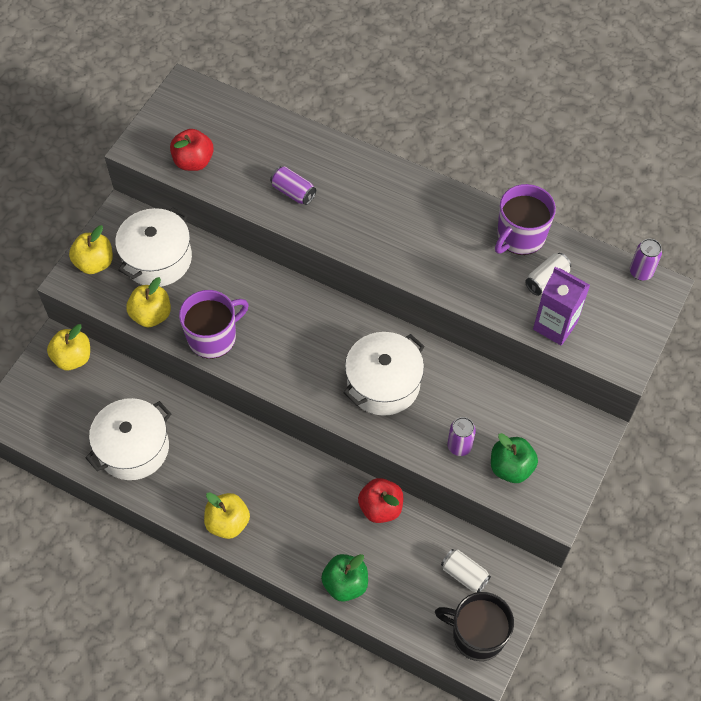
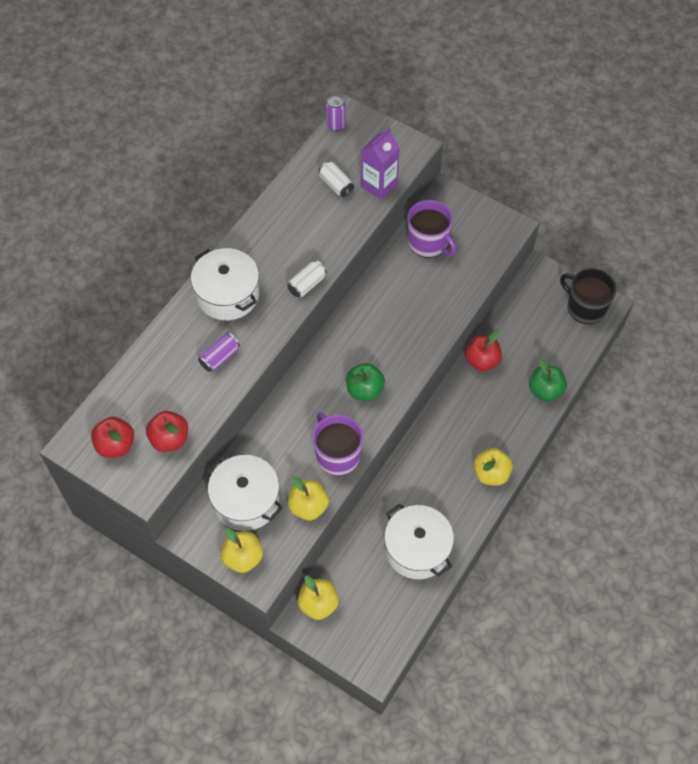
camera: 85 degrees left, 0 degrees up
(185, 119) = (116, 445): none -> red apple
(383, 383) = (395, 327): white pot -> white pot (227, 294)
(459, 446) = (455, 281): purple can -> none
(464, 574) = (538, 310): white can -> white can (307, 284)
(477, 635) = (585, 307): black mug -> black mug turned 105 degrees clockwise
(511, 467) = (475, 250): green apple -> green apple (364, 390)
(520, 236) = (291, 197): purple mug -> purple mug (428, 243)

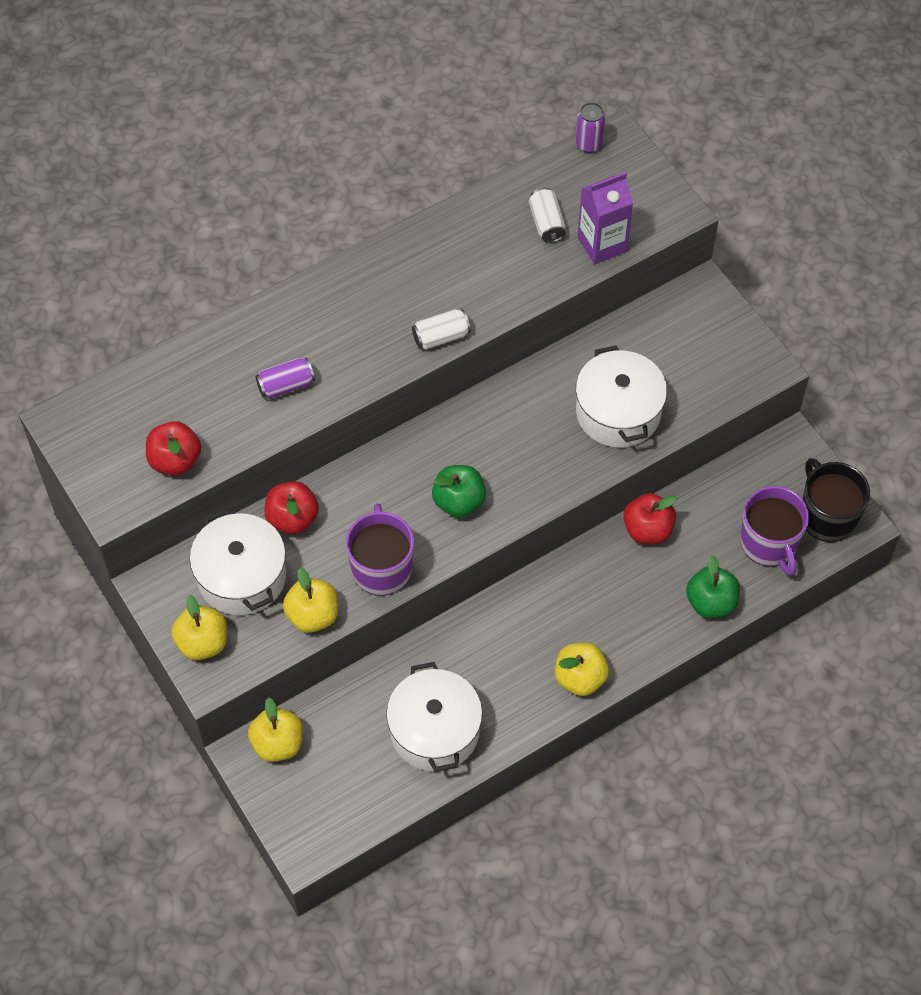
camera: 25 degrees right, 0 degrees up
(116, 445) = (109, 441): red apple -> red apple (292, 518)
(227, 294) = (336, 311): white pot -> white pot (618, 412)
(428, 243) = (644, 345): purple mug -> purple mug (769, 543)

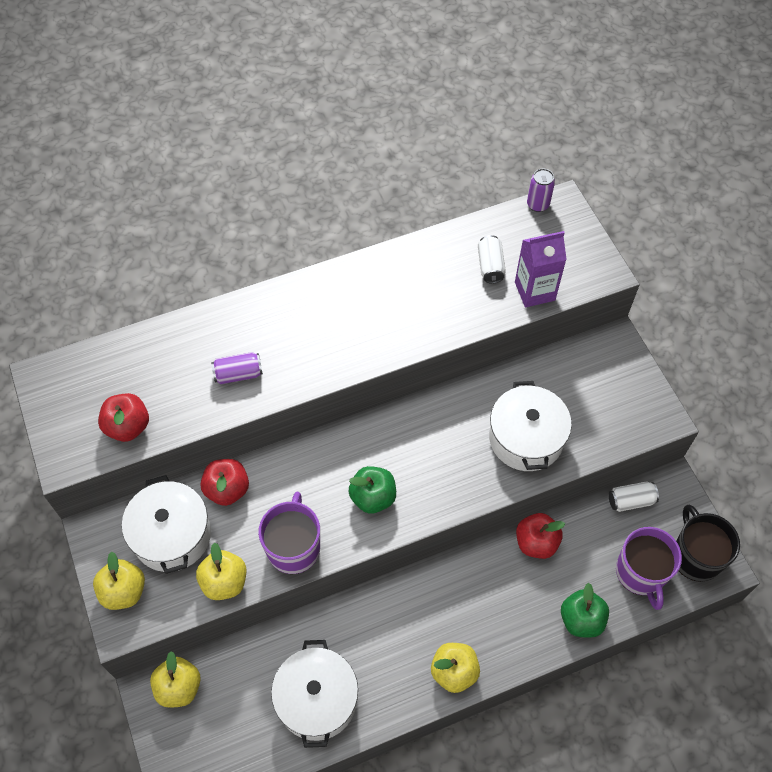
camera: 10 degrees right, 0 degrees up
(441, 337) = (380, 351): white can -> white can (631, 501)

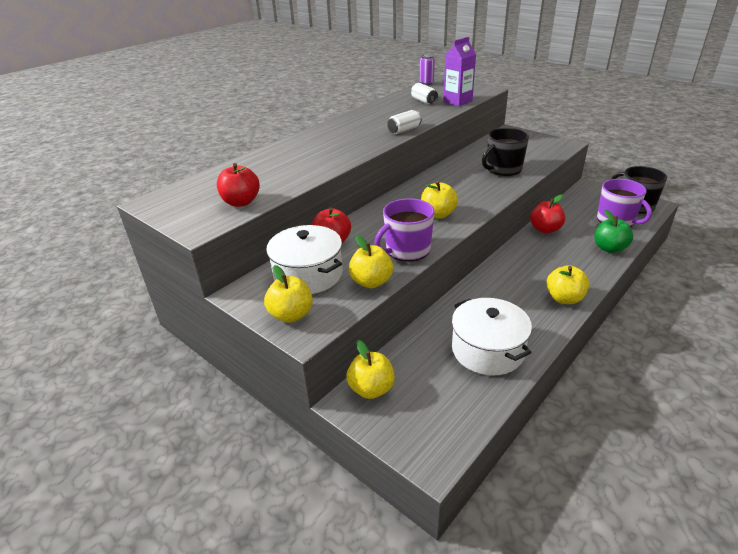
camera: 25 degrees left, 25 degrees down
(238, 374) = (307, 164): purple can -> none
(294, 547) = (407, 250): purple mug -> purple mug turned 105 degrees counterclockwise
(373, 497) = (438, 214): green apple -> yellow apple
(526, 438) = (503, 169): white pot -> black mug
(631, 501) = (575, 198): white can -> white can (404, 130)

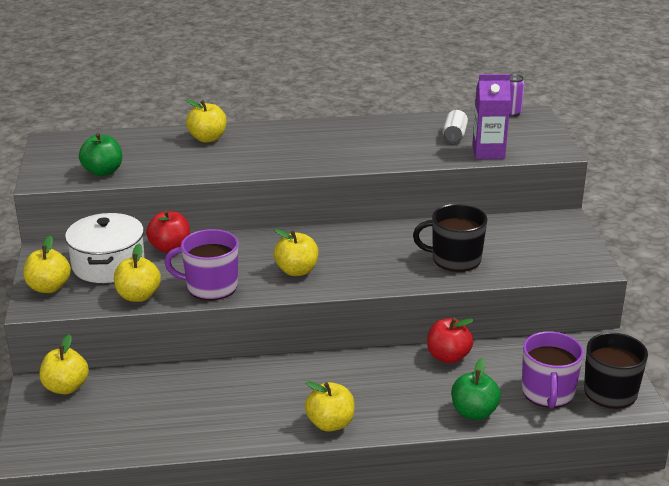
camera: 40 degrees right, 5 degrees down
(241, 202) = (103, 171): red apple -> green apple
(279, 154) = (207, 138): none -> yellow apple
(404, 130) = (359, 162): white can -> none
(487, 350) = (188, 417): white pot -> none

